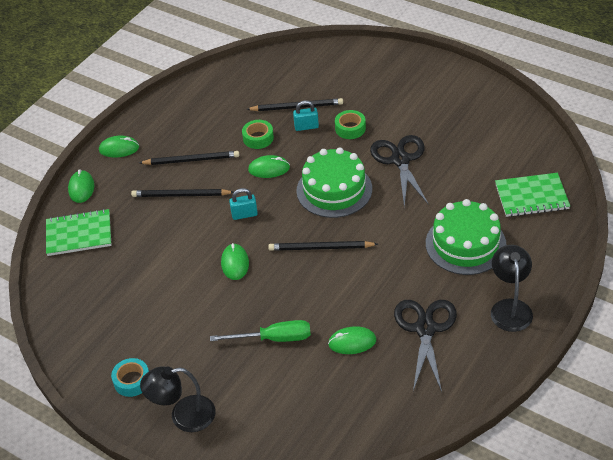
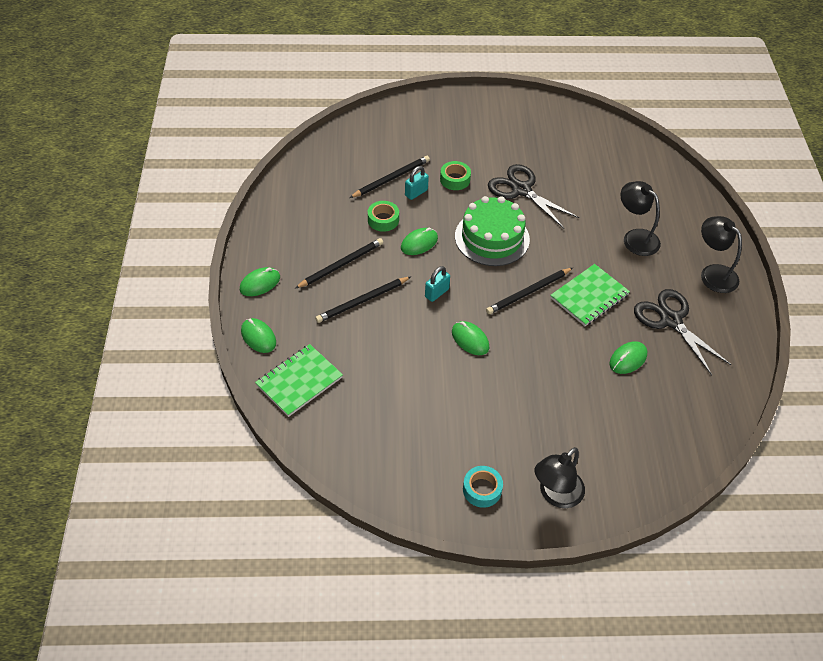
camera: 40 degrees left, 5 degrees up
(274, 339) = (565, 388): green screwdriver -> none
(465, 244) = (635, 237): green cake -> black lamp
(531, 196) = (646, 178): green notebook -> green notebook (589, 296)

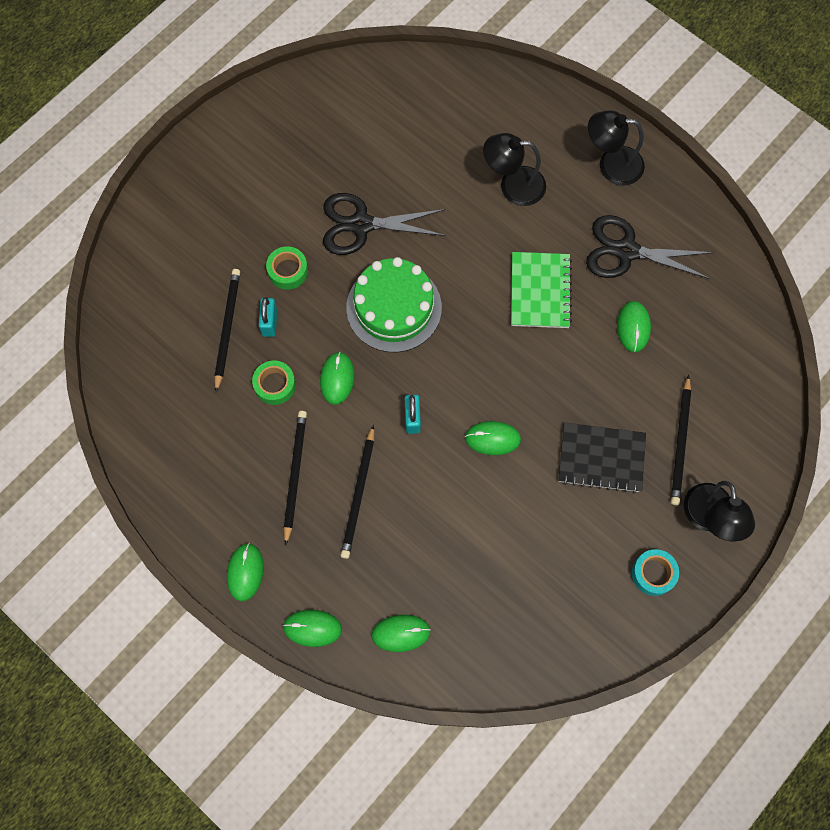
camera: 45 degrees left, 20 degrees up
(299, 381) = (401, 633): green notebook -> green mouse
(524, 404) = (601, 458): none -> black notebook
(528, 292) = (487, 338): black pencil -> black pencil (680, 443)

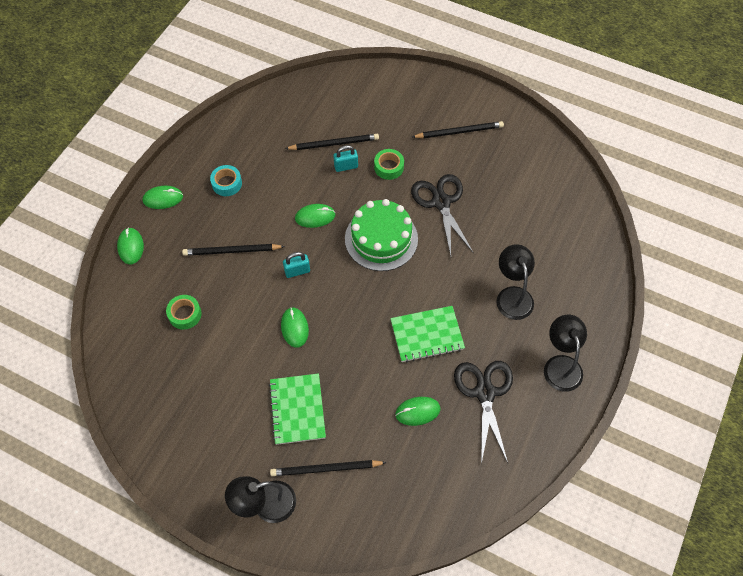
camera: 75 degrees right, 10 degrees down
(275, 385) = (300, 181): green tape -> green tape (185, 314)
(295, 474) = (237, 209): black pencil -> black pencil (459, 132)
(401, 633) = (135, 301): green mouse -> none
(601, 458) = (297, 409): black notebook -> green notebook
(653, 573) = (210, 468): turquoise tape -> turquoise tape (227, 183)

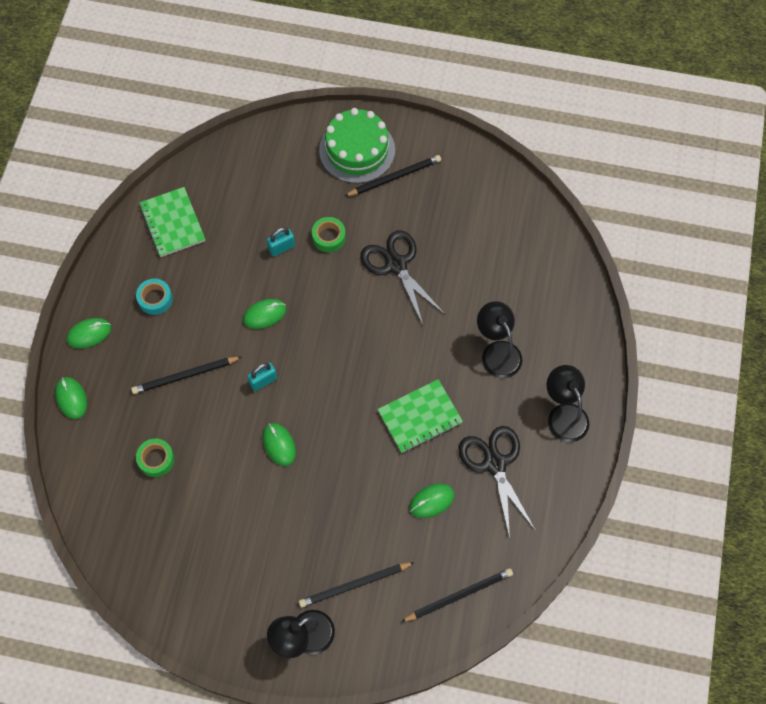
camera: 15 degrees left, 5 degrees up
(297, 409) = (307, 531): green notebook -> green notebook (172, 223)
(334, 144) = (261, 223): black pencil -> black pencil (459, 595)
(381, 239) = (343, 322): green cake -> green cake (357, 150)

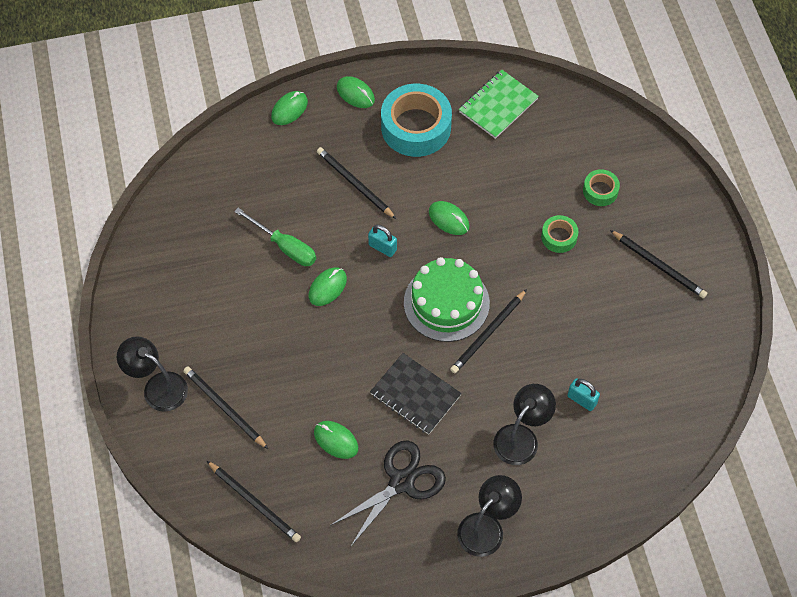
camera: 65 degrees right, 5 degrees down
(155, 299) = (416, 127): turquoise tape -> turquoise tape, size x2.05
(156, 459) = (266, 198): green tape -> green tape (600, 191)
(217, 464) = (285, 247): none -> green screwdriver
(281, 247) = (525, 203): turquoise padlock -> turquoise padlock (582, 400)
(357, 150) = (668, 220): green cake -> green cake (446, 303)
(391, 333) = (488, 333): none -> black pencil
(396, 265) = (563, 307): black scissors -> none
(420, 417) = (415, 395): green notebook -> black notebook

